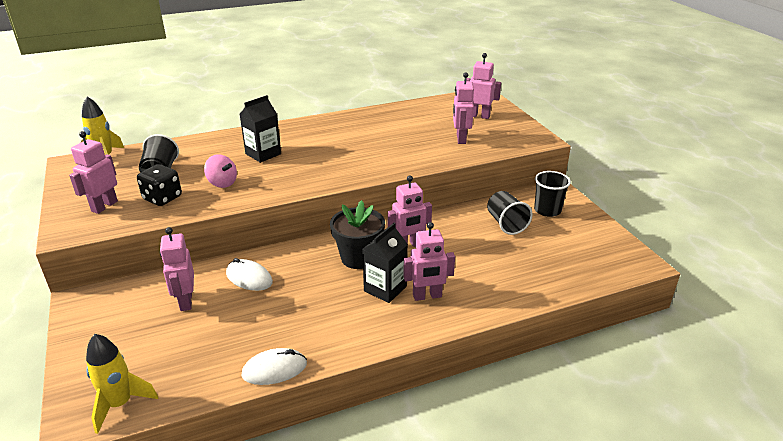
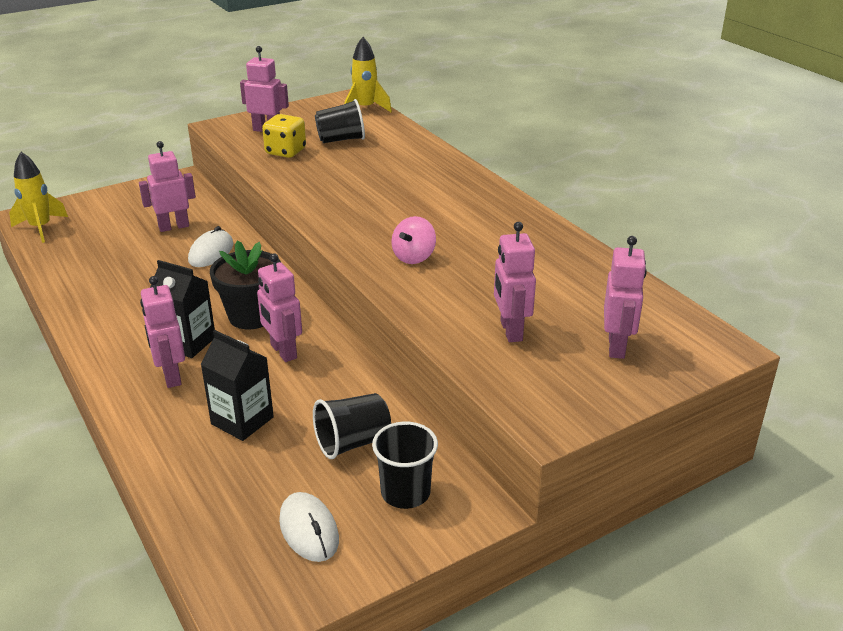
camera: 80 degrees right, 0 degrees up
(162, 198) = (285, 152): black dice -> yellow dice
(222, 183) = (323, 174): pink spinning top -> pink spinning top (414, 257)
(263, 154) = (401, 185): black carton -> black carton (242, 420)
(274, 369) = (64, 291): white mouse -> white mouse (309, 530)
(460, 139) = (510, 331): pink robot -> pink robot turned 90 degrees counterclockwise

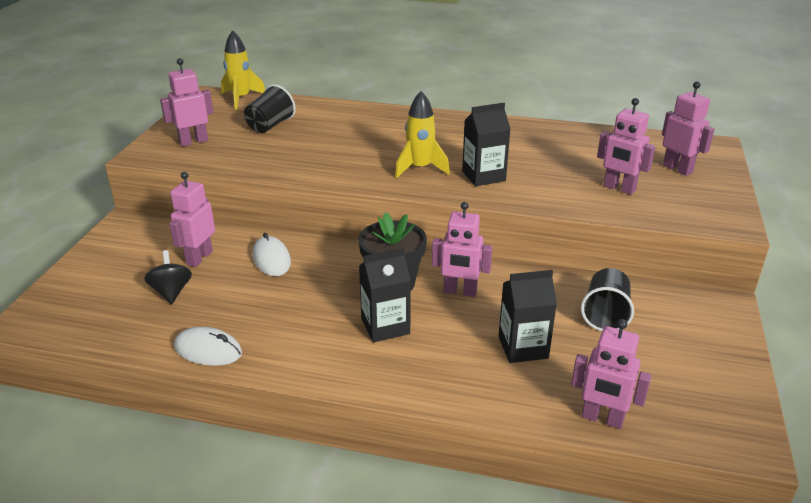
camera: 45 degrees left, 0 degrees up
(41, 228) = (65, 322): yellow rocket -> yellow rocket (420, 168)
(119, 241) = (171, 292): none -> black spinning top
(171, 376) = (420, 354): pink robot -> pink robot (602, 419)
(285, 152) = (245, 150): yellow dice -> none
(309, 530) = (681, 376): white mouse -> white mouse (208, 350)
(405, 492) = (681, 321): black cup -> none
(414, 257) = (483, 176): pink spinning top -> black carton

